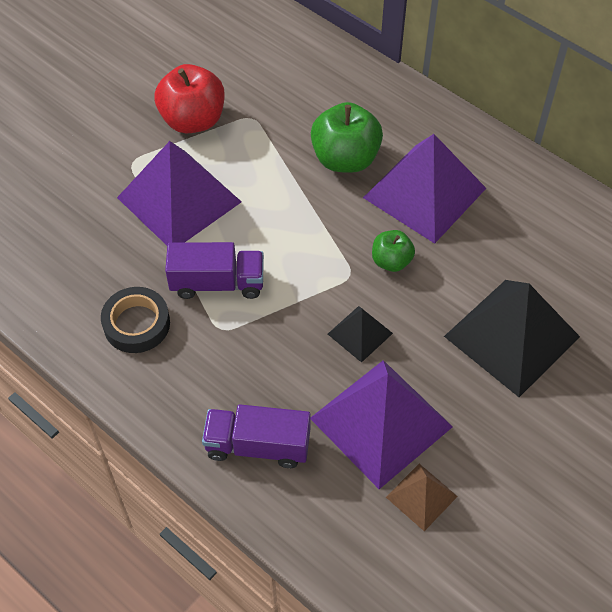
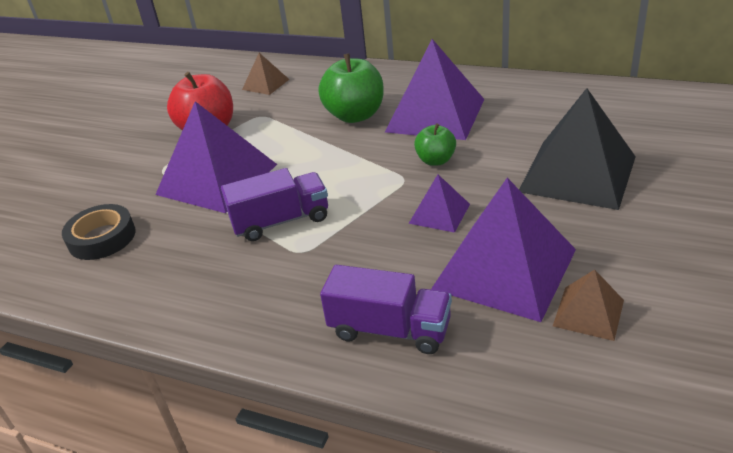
camera: 15 degrees left, 20 degrees down
(136, 324) = (211, 275): black tape -> black tape (102, 238)
(258, 446) = (390, 329): purple truck -> purple truck turned 150 degrees counterclockwise
(275, 64) = (265, 84): none -> brown pyramid
(360, 333) = (439, 213): black pyramid -> purple pyramid

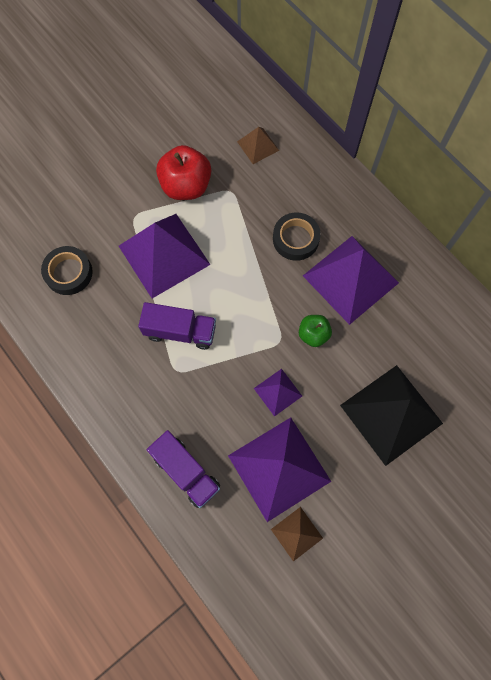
camera: 25 degrees right, 35 degrees up
(355, 115) = (295, 239): green apple -> black tape

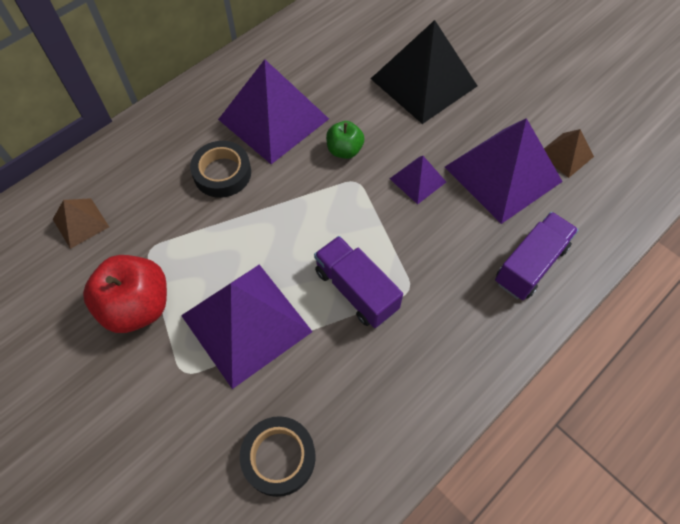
camera: 95 degrees left, 10 degrees down
(180, 331) = (356, 290): purple truck -> purple truck turned 45 degrees counterclockwise

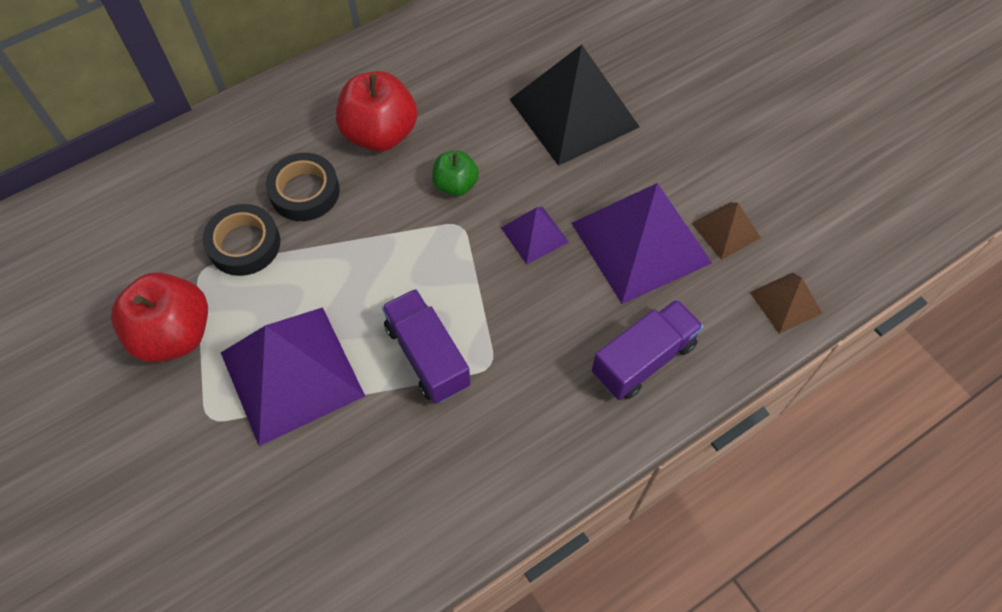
camera: 10 degrees right, 0 degrees up
(80, 223) = (131, 227): brown pyramid -> brown pyramid (785, 302)
(273, 119) = (380, 134): purple pyramid -> red apple
(279, 457) = (293, 532): black tape -> black tape (244, 244)

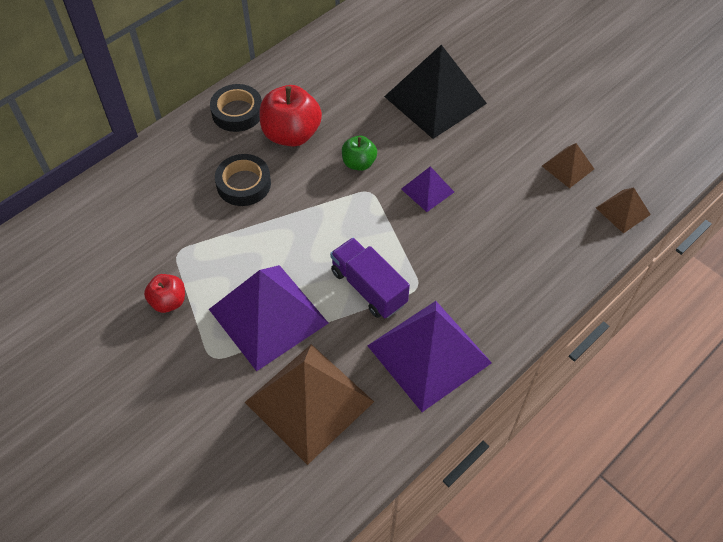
camera: 10 degrees left, 5 degrees down
(174, 334) = (168, 301): red apple -> red apple, size x0.57
(244, 244) = (206, 228): black tape -> black tape (237, 112)
(314, 499) = (309, 402): none -> brown pyramid
(640, 242) = (507, 184): purple pyramid -> purple pyramid (429, 354)
(643, 359) = (529, 265): purple truck -> none

